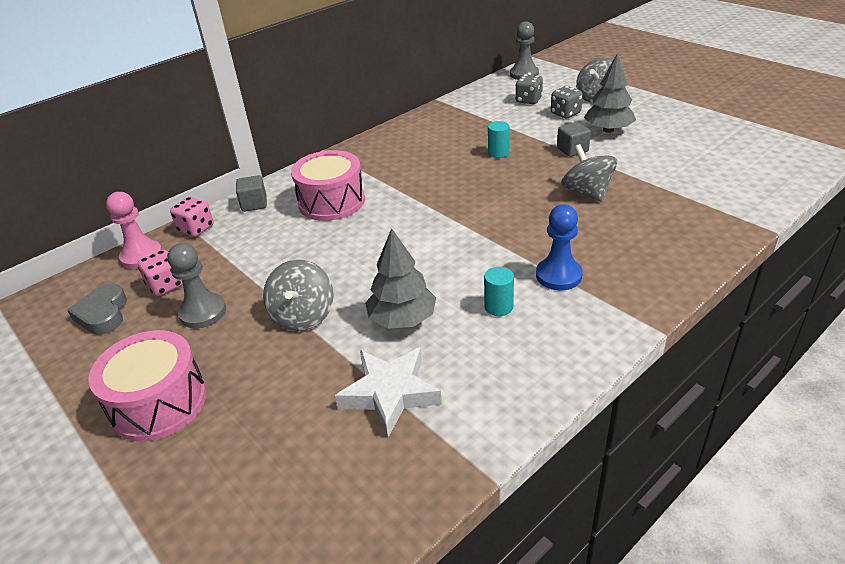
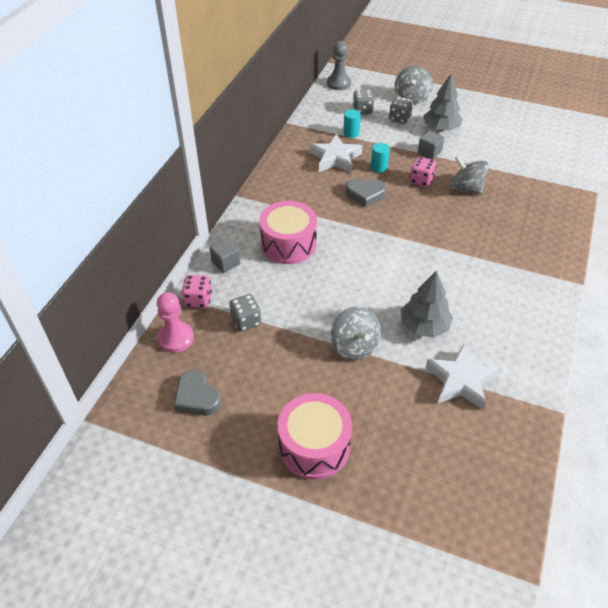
camera: 30 degrees left, 10 degrees up
(166, 285) = (224, 356): pink dice -> pink dice (421, 180)
(203, 312) = (277, 368): grey pawn -> none
(219, 259) = (246, 321): none -> grey dice
(457, 137) = (335, 158): none -> white star
(458, 174) = (365, 194): none -> grey heart
(498, 307) = (477, 297): turquoise cylinder -> turquoise cylinder (351, 133)
(558, 275) = (496, 261): blue pawn -> none

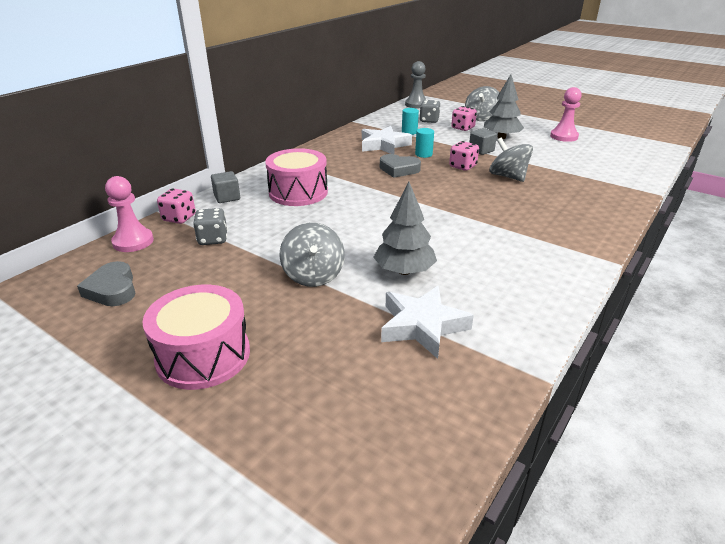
camera: 15 degrees right, 15 degrees down
(399, 118) = (463, 128): grey dice -> pink dice
(496, 118) = (564, 136): none -> pink pawn

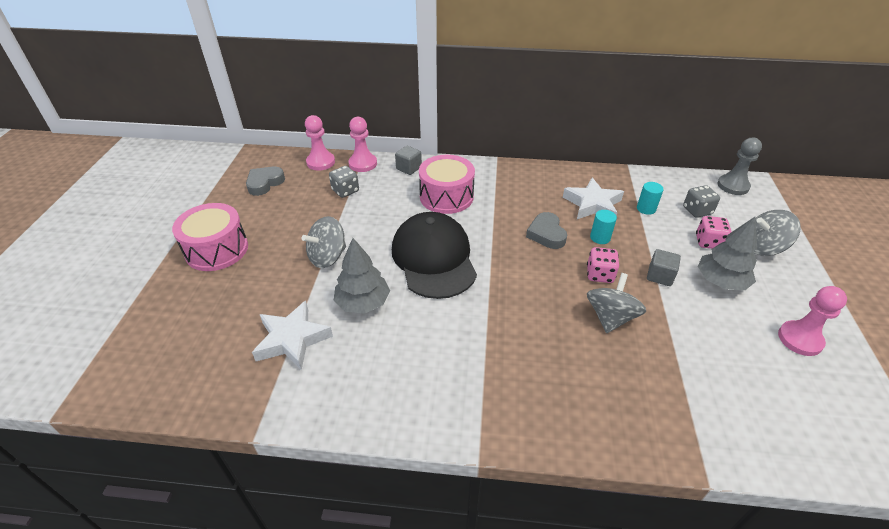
camera: 60 degrees right, 10 degrees up
(179, 218) = (363, 164): pink dice -> pink pawn
(378, 221) = (434, 258): none -> black cap

